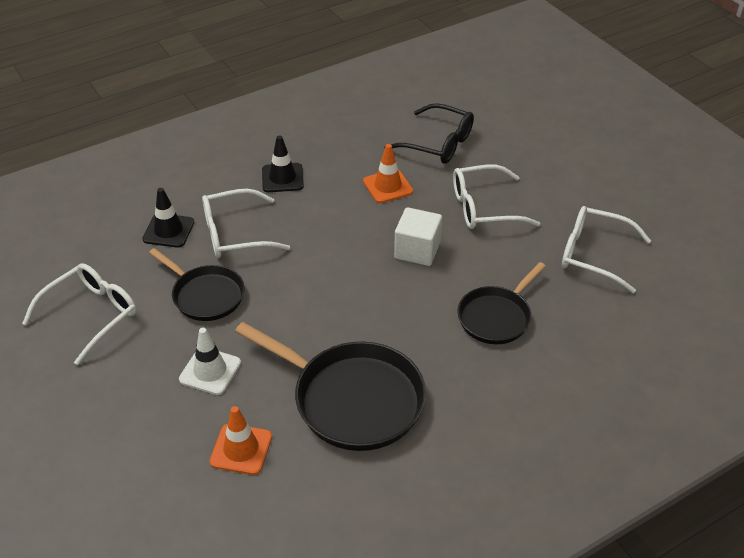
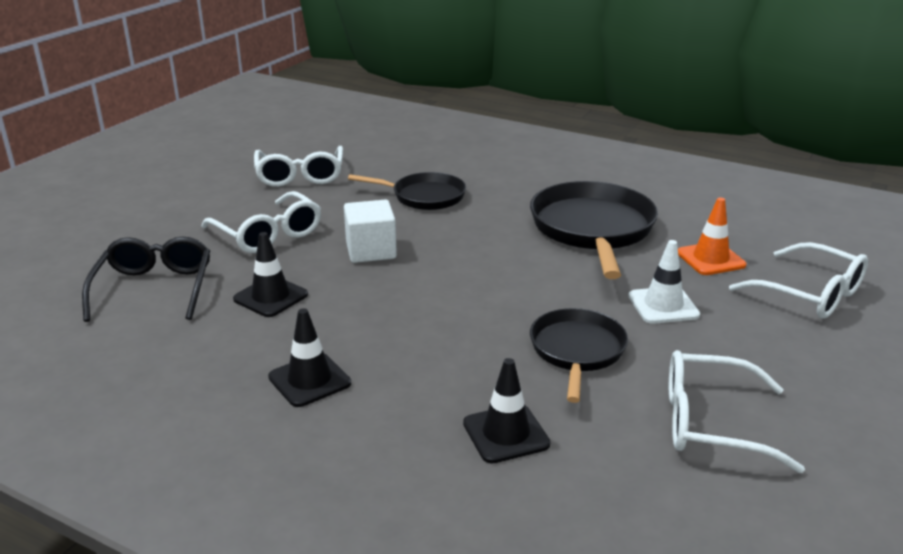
camera: 120 degrees left, 15 degrees down
(235, 234) = (456, 373): white glasses -> white glasses (809, 294)
(388, 186) = (271, 297): orange traffic cone -> black traffic cone

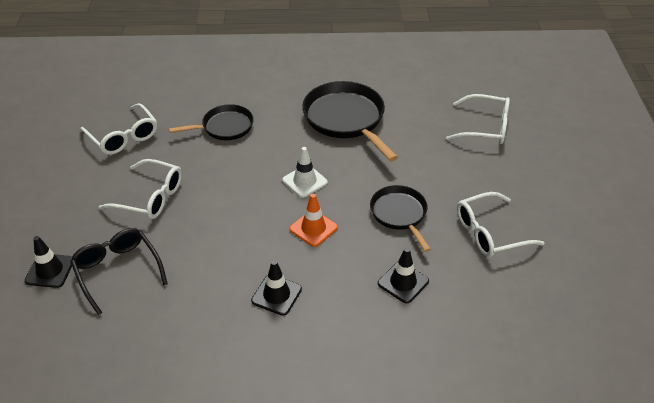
camera: 30 degrees left, 15 degrees up
(271, 297) = (199, 247): black traffic cone -> black traffic cone (50, 271)
(371, 251) = (229, 186): white cube -> none
(663, 305) = (421, 164): white traffic cone -> white traffic cone (305, 181)
(710, 259) = (423, 119): orange traffic cone -> orange traffic cone (313, 228)

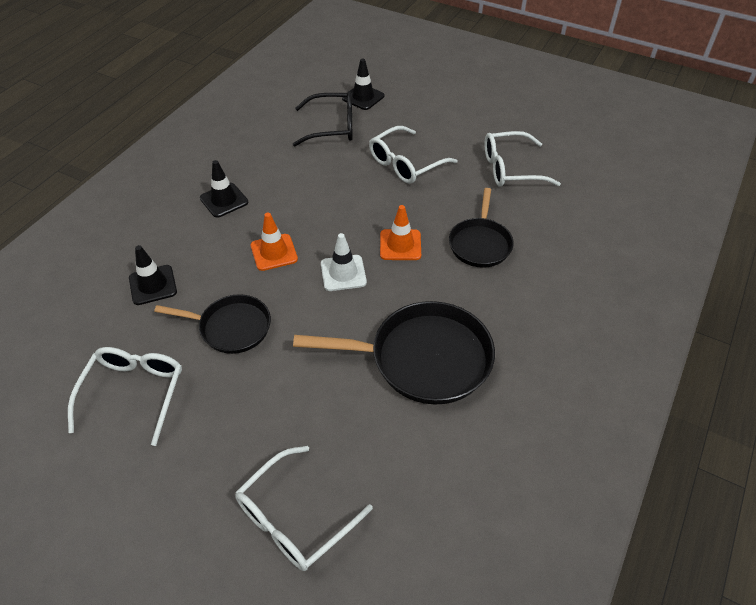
camera: 120 degrees right, 5 degrees up
(254, 164) = (400, 245): none -> orange traffic cone

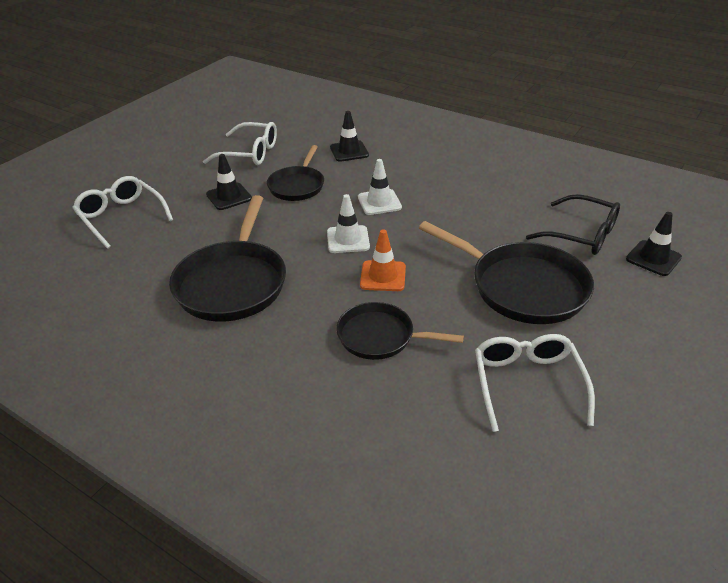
camera: 95 degrees right, 10 degrees down
(224, 200) = (449, 175): black traffic cone -> black traffic cone (229, 197)
(274, 252) = (379, 202): orange traffic cone -> white traffic cone
(332, 127) = (581, 234): black glasses -> black glasses turned 60 degrees counterclockwise
(405, 163) = (522, 287): white glasses -> black pan

